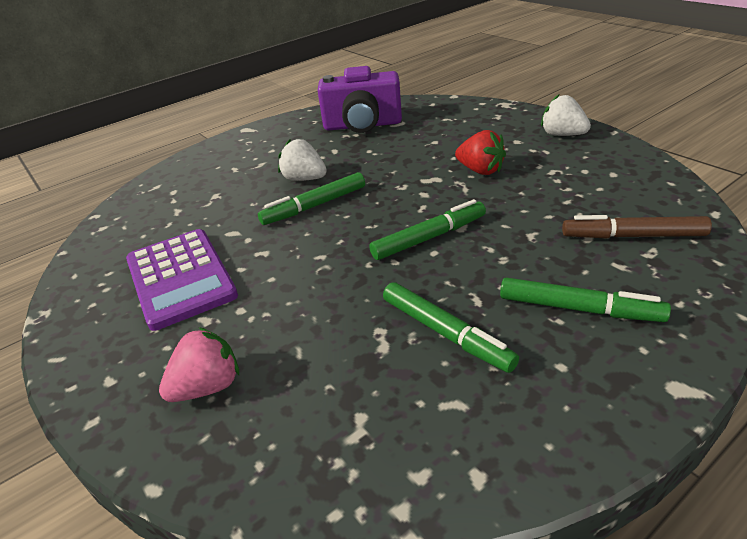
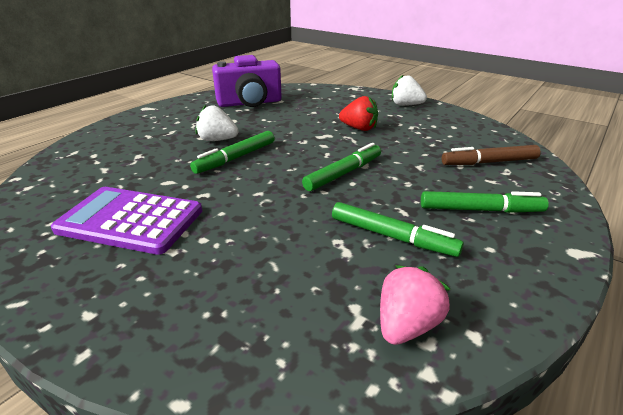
camera: 20 degrees left, 5 degrees down
(180, 278) = (130, 220): purple calculator -> purple calculator turned 150 degrees clockwise
(208, 387) = (199, 304): pink strawberry -> pink strawberry (406, 325)

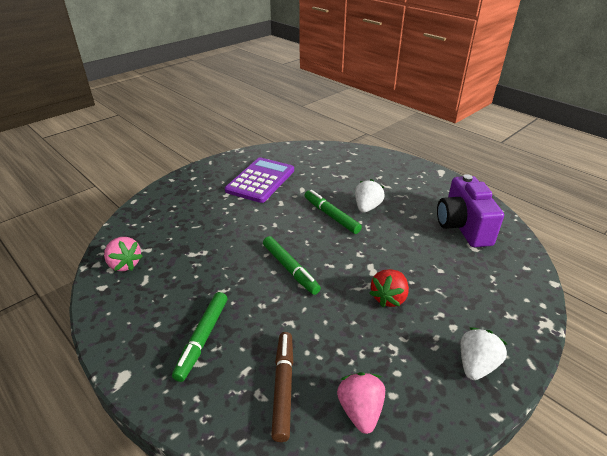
camera: 100 degrees right, 5 degrees up
(392, 236) = (195, 277): green marker -> none
(477, 135) = (360, 410): none -> pink strawberry

